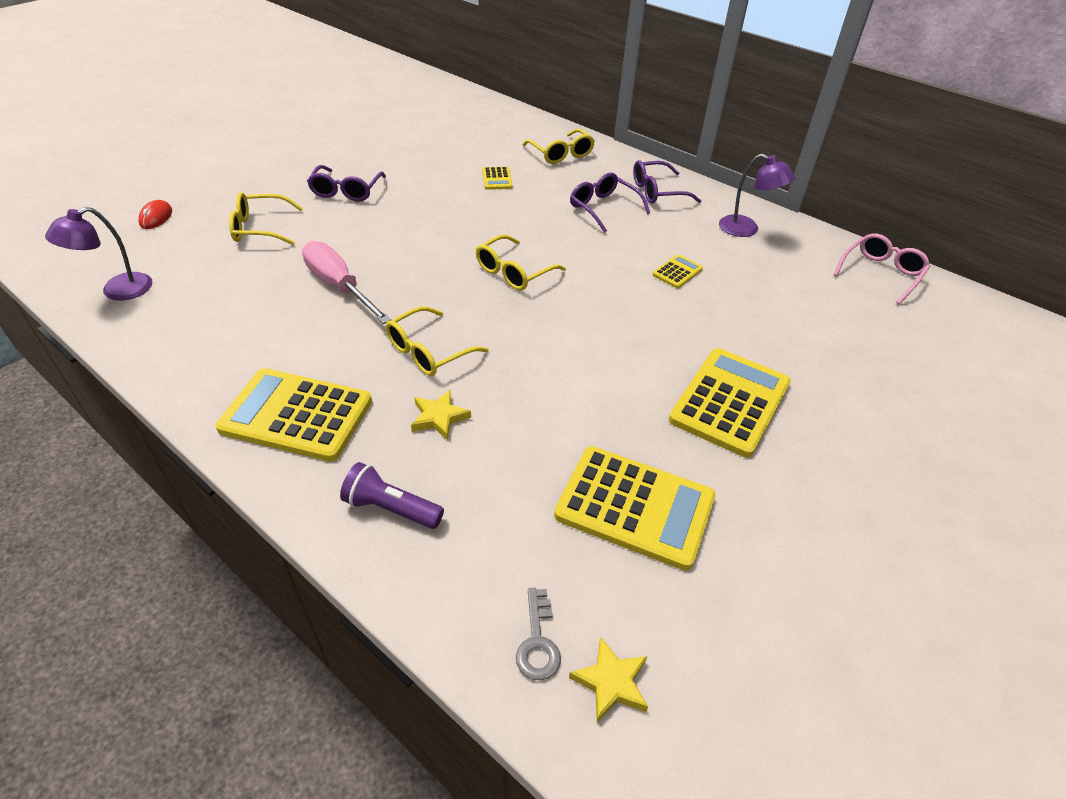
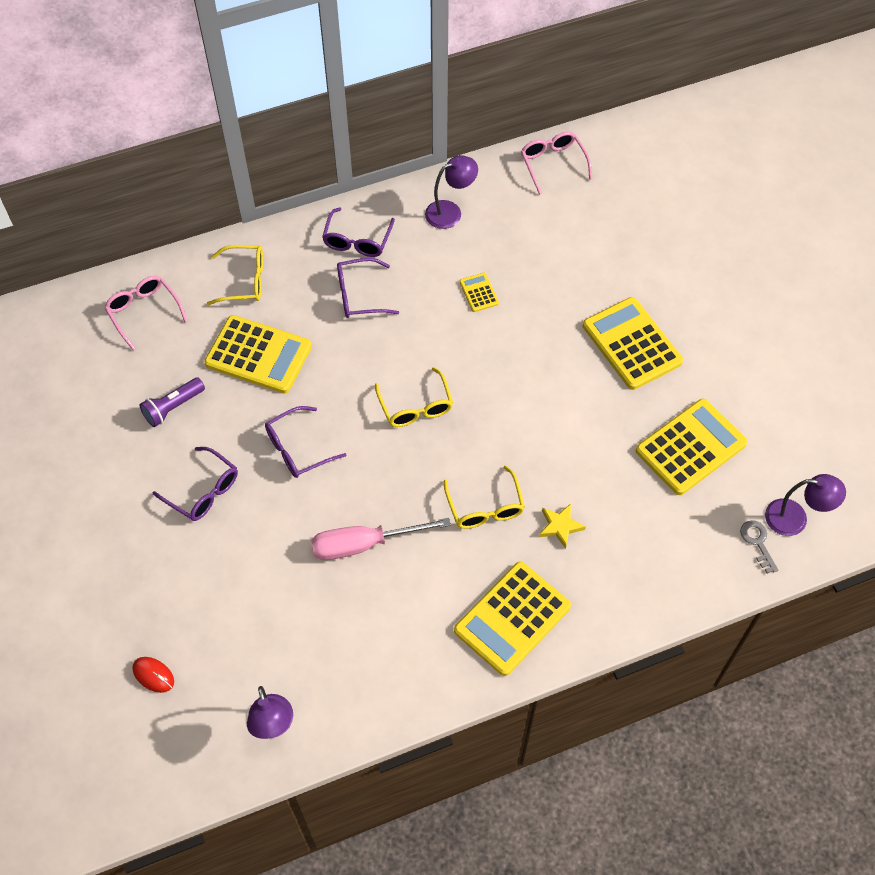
camera: 60 degrees left, 15 degrees up
(261, 228) = (231, 584): yellow glasses -> none
(391, 508) = (629, 585): purple flashlight -> purple flashlight (173, 407)
(419, 223) = (298, 449): none -> purple glasses
(491, 124) = (144, 312): none -> pink glasses
(497, 179) = (258, 355): yellow calculator -> yellow calculator, size x2.19
(538, 642) = (757, 542): grey key -> grey key turned 135 degrees counterclockwise
(611, 682) = (795, 518): yellow star -> purple lamp

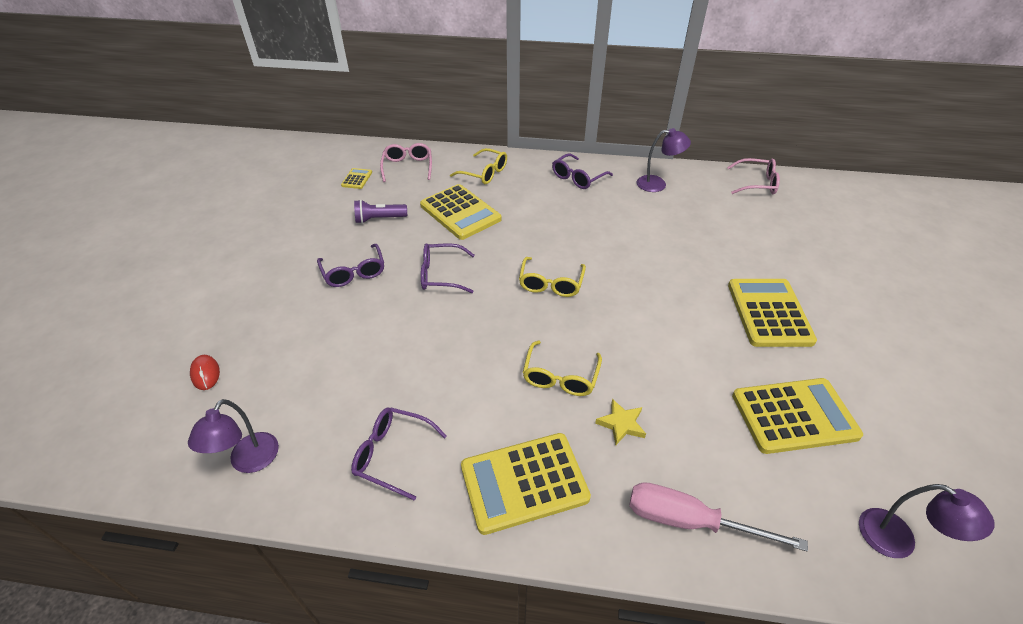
camera: 30 degrees right, 15 degrees down
(360, 295) = (557, 206): purple glasses -> purple glasses (393, 454)
(364, 544) = (439, 358): pink screwdriver -> pink screwdriver (689, 521)
(479, 293) = (650, 234): yellow calculator -> yellow calculator (357, 179)
(553, 164) = (756, 183): pink glasses -> pink glasses turned 90 degrees clockwise
(757, 542) = (839, 543): grey key -> none

